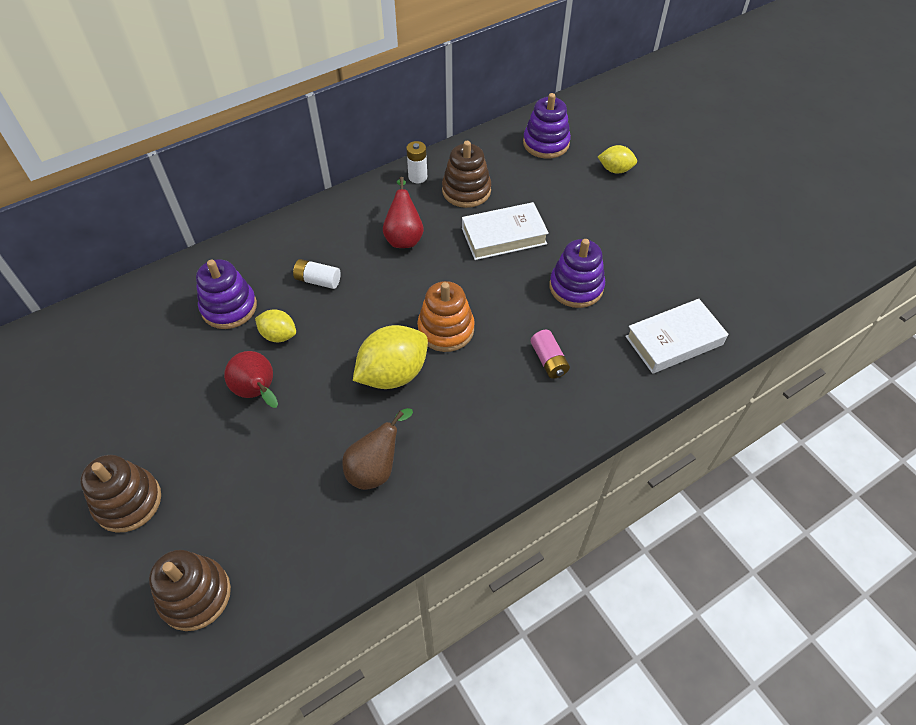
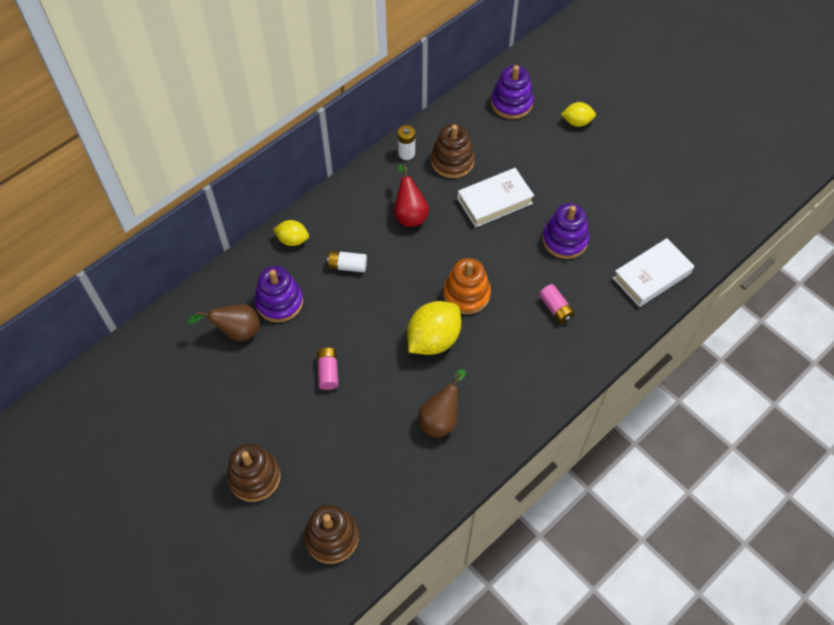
camera: 10 degrees left, 5 degrees up
(169, 332) = (236, 332): none -> brown pear
(258, 392) = (328, 372): red pear -> pink battery
(278, 335) = (329, 320): yellow lemon -> yellow lemon (292, 240)

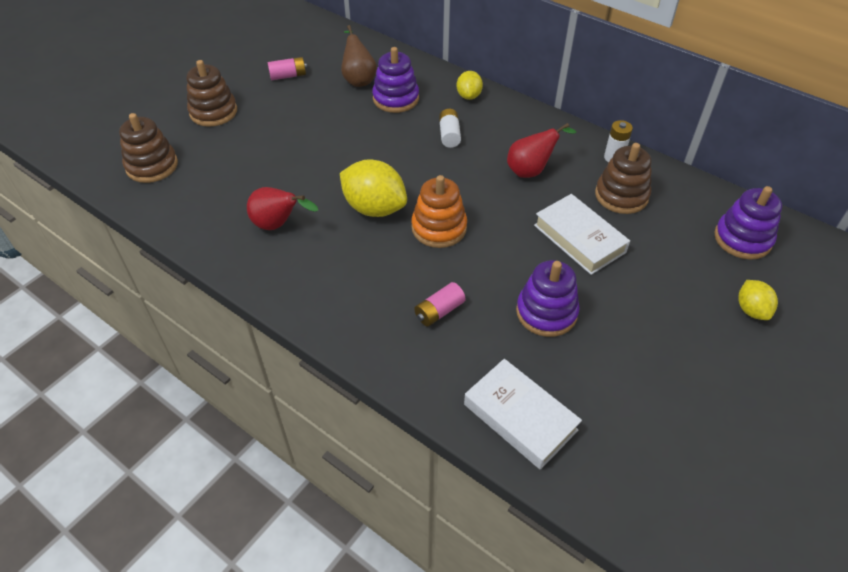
camera: 80 degrees right, 10 degrees down
(328, 372) = (324, 139): pink battery -> pink battery (288, 76)
(441, 419) = (278, 225): brown pear -> red pear

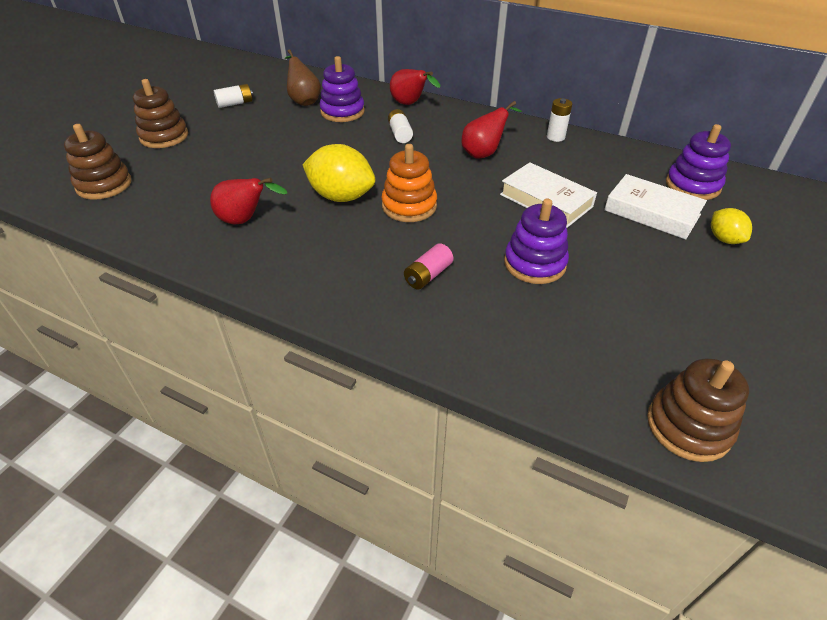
camera: 10 degrees left, 5 degrees down
(288, 76) = (235, 103): pink battery -> white battery
(469, 96) = (410, 104): yellow lemon -> red pear
(520, 417) = (538, 359): white book -> white book (651, 212)
(621, 195) = (572, 164): brown stacking toy -> brown stacking toy (688, 426)

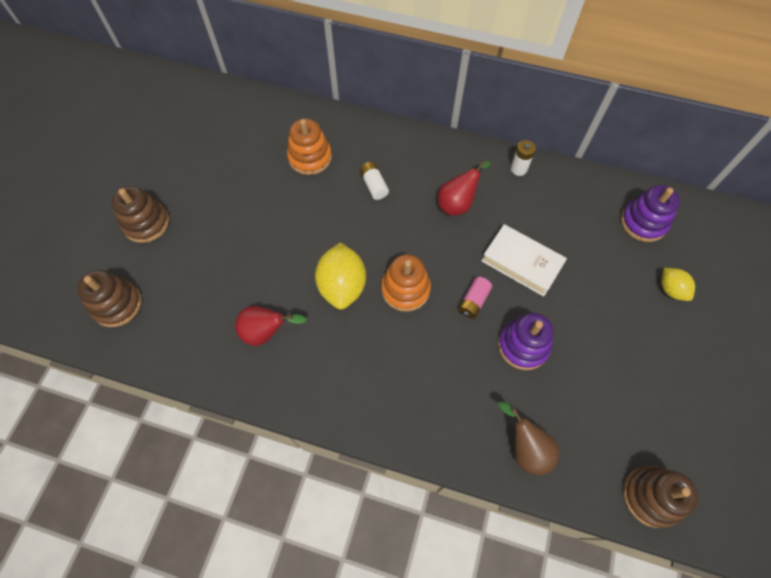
camera: 10 degrees left, 20 degrees up
(235, 103) = (198, 159): white battery -> none
(304, 101) = (266, 144): brown pear -> brown pear (525, 448)
(341, 196) = (342, 286): yellow lemon -> yellow lemon turned 75 degrees clockwise
(342, 112) = (310, 157): purple stacking toy -> orange stacking toy
(410, 104) = (373, 135): red pear -> none
(428, 275) = (440, 374): pink battery -> pink battery (473, 301)
(651, 212) = (611, 265): white book -> none

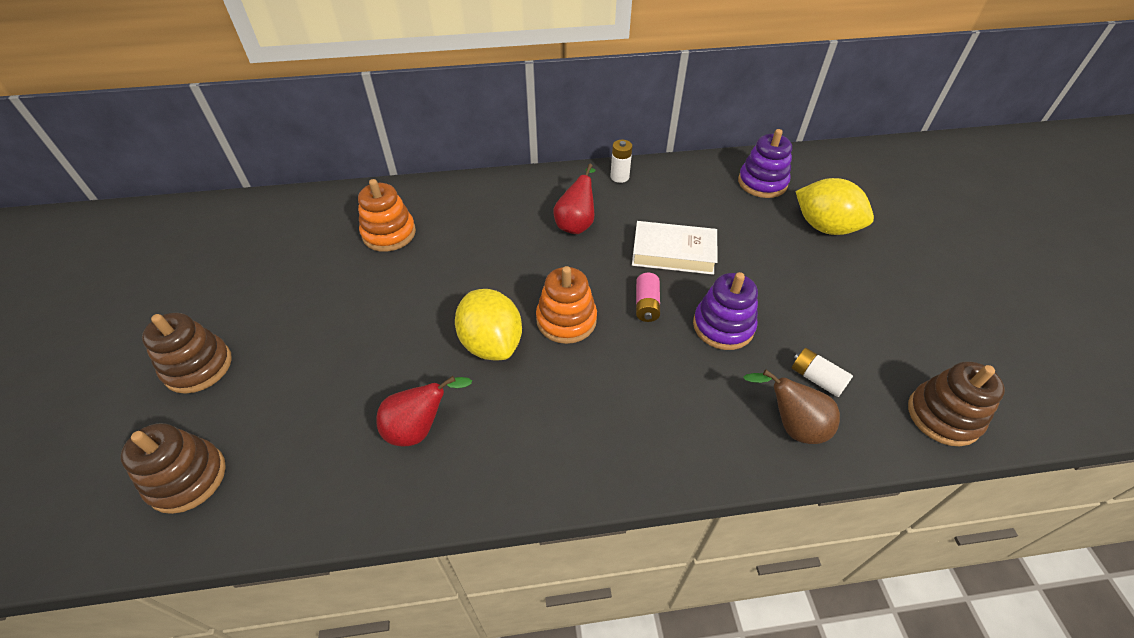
camera: 25 degrees left, 15 degrees down
(374, 185) = (477, 236): white battery -> white battery (816, 378)
(671, 289) = (825, 227): yellow lemon -> yellow lemon, size x1.79

